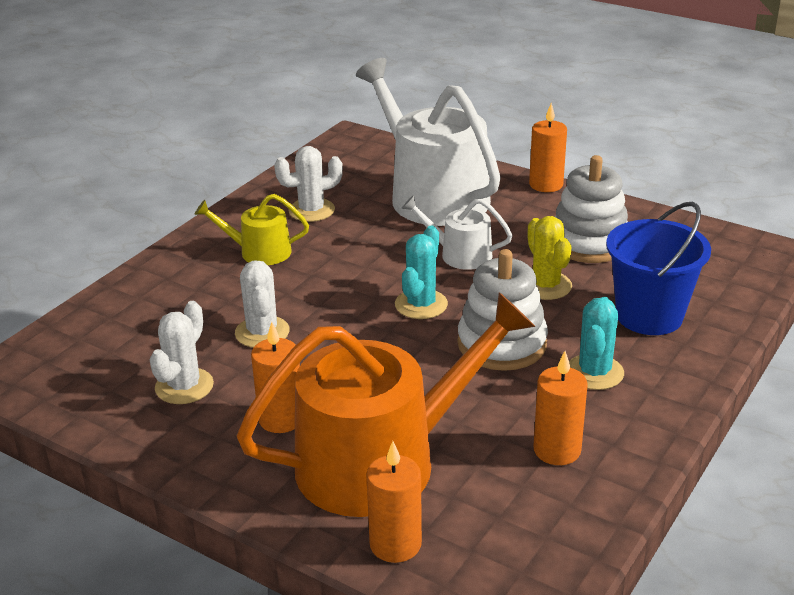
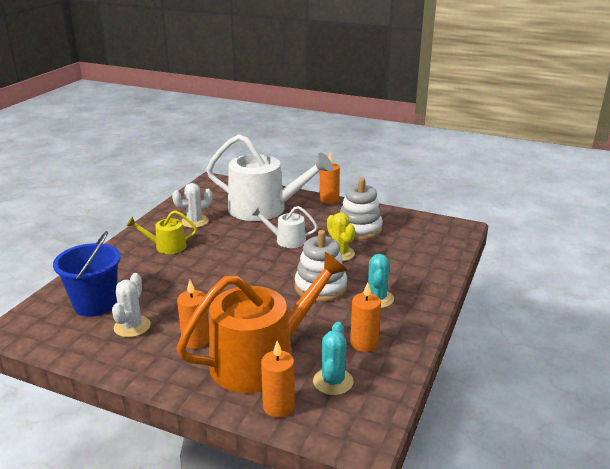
camera: 10 degrees left, 5 degrees down
(262, 332) = (176, 291): white cactus -> none
(421, 304) = (269, 269): turquoise cactus -> turquoise cactus (333, 381)
(432, 194) = (264, 209): white watering can -> white watering can turned 150 degrees clockwise
(649, 316) = (401, 266): blue bucket -> blue bucket (95, 304)

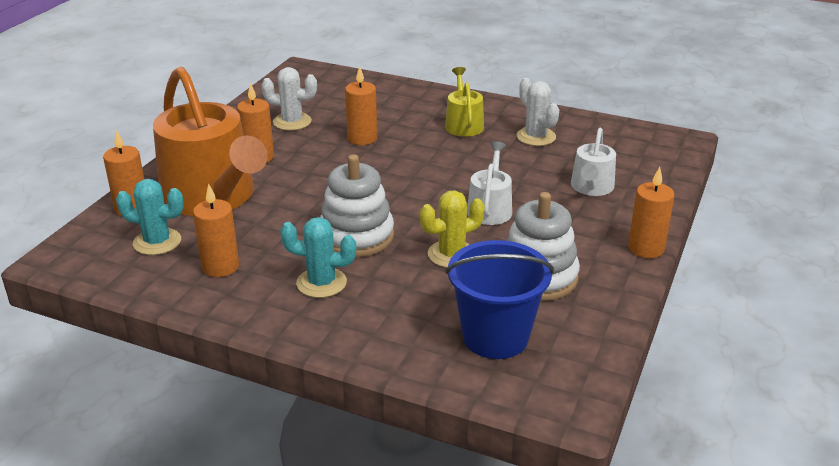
camera: 90 degrees right, 5 degrees up
(95, 304) = (337, 99): blue bucket -> blue bucket (495, 337)
(176, 289) = (362, 138): none -> orange candle
(264, 209) = (591, 187): white watering can -> white watering can, size x0.47

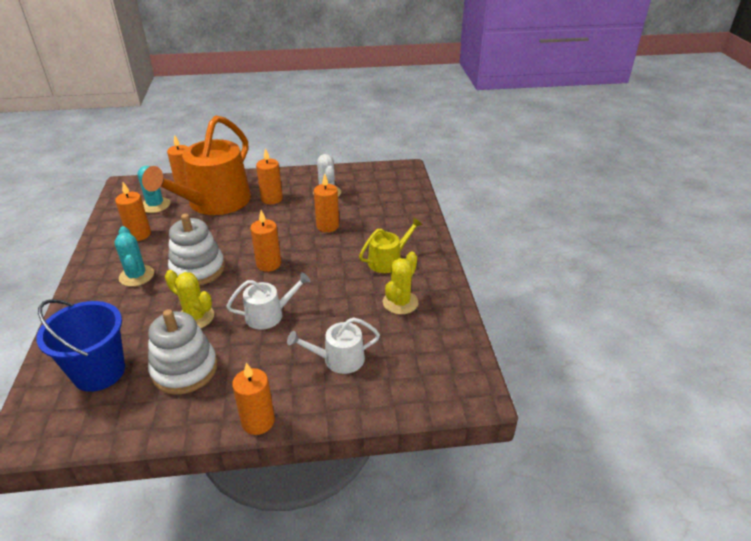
camera: 60 degrees right, 5 degrees up
(397, 189) = (268, 264): none -> orange candle
(536, 137) = (400, 302): white cactus -> yellow cactus

